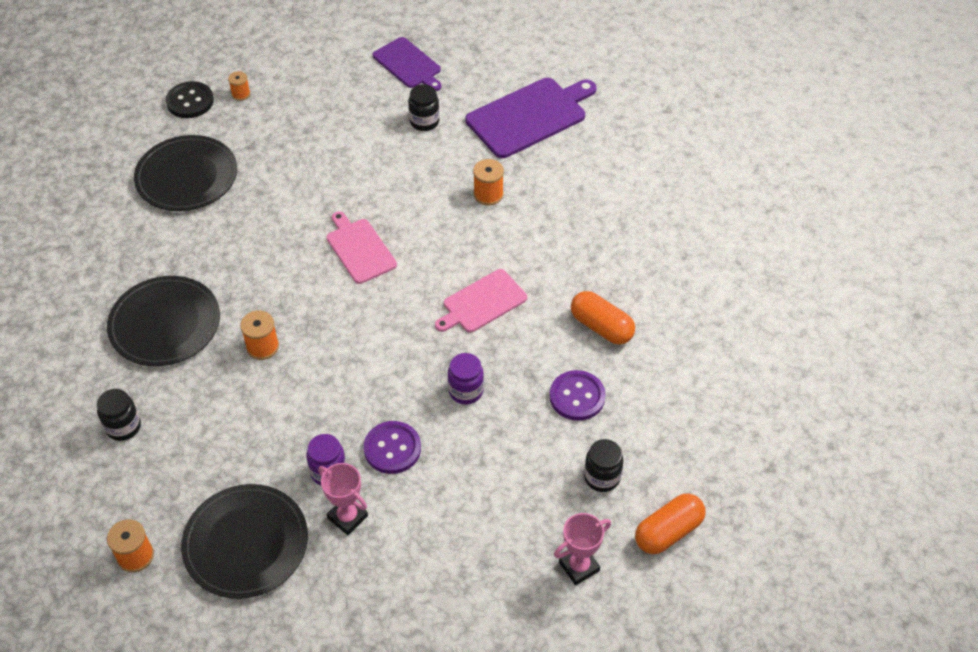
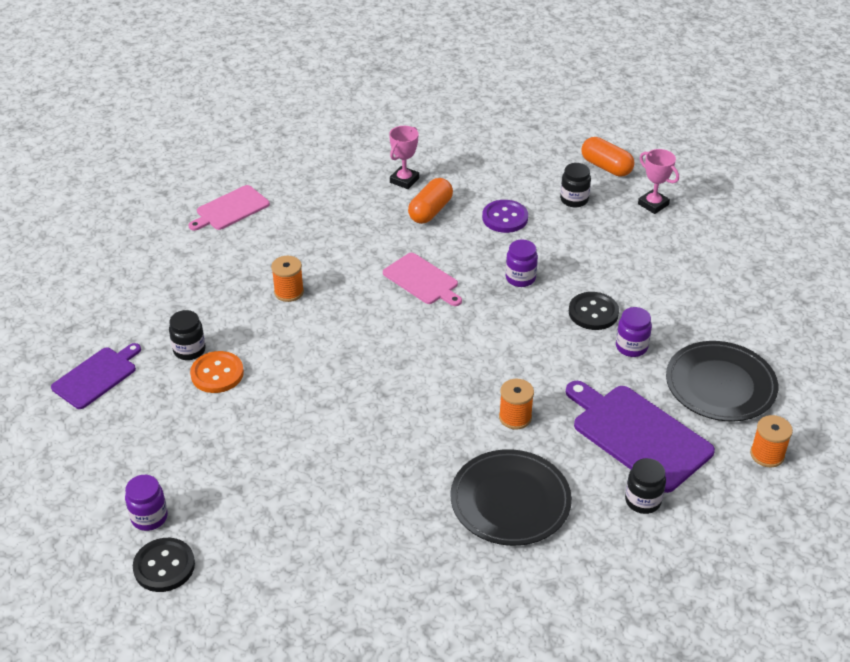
camera: 100 degrees left, 10 degrees down
(187, 177) = (295, 536): black plate -> none
(241, 94) = (149, 517): orange spool -> purple jar
(347, 517) = (668, 328): pink trophy -> pink trophy (404, 180)
(359, 249) = (376, 370): pink cutting board -> pink cutting board (230, 209)
(388, 138) = (217, 374): none -> orange button
(392, 448) = (593, 312): purple button -> black button
(529, 116) = (177, 277): purple cutting board -> purple cutting board (638, 435)

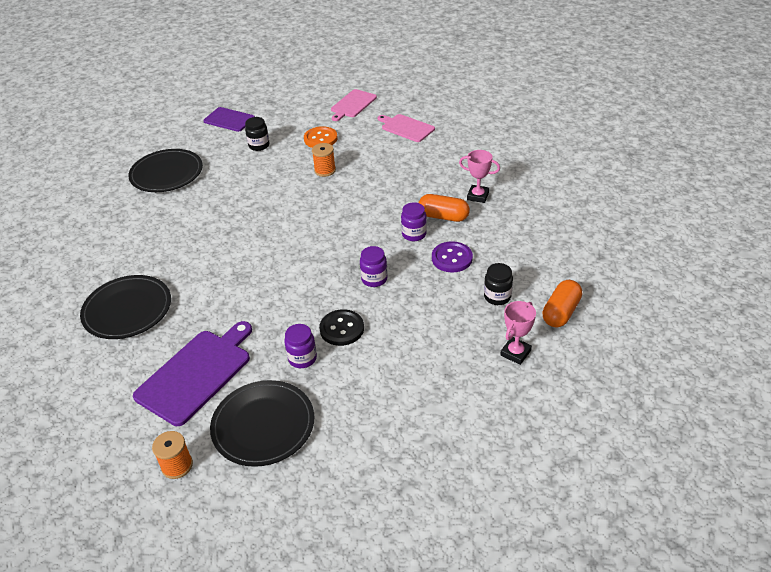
camera: 80 degrees right, 0 degrees up
(149, 517) = (119, 165): purple jar -> purple jar (414, 234)
(164, 566) = (83, 179): black button -> none
(207, 457) = (166, 173): none -> black plate
(217, 374) = (239, 160): orange button -> orange button (320, 139)
(422, 280) = (356, 227): pink cutting board -> pink cutting board (352, 104)
(515, 417) = (211, 300): orange spool -> none
(642, 501) = (125, 384): black jar -> none

